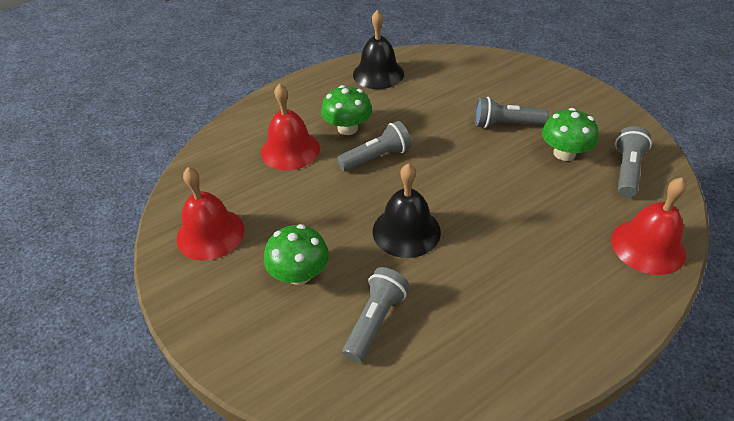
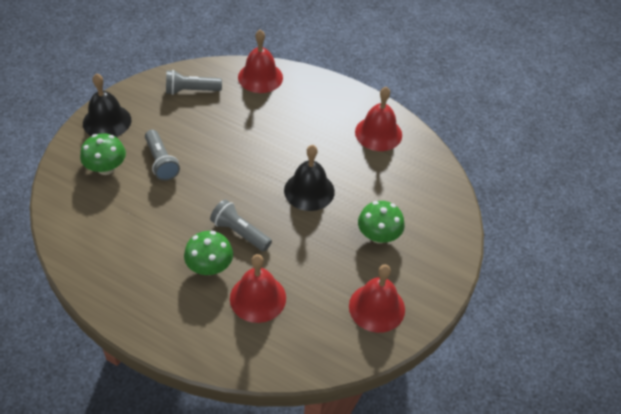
camera: 120 degrees left, 5 degrees up
(375, 321) = (388, 184): grey flashlight -> none
(378, 74) = (112, 273): black bell -> black bell (107, 121)
(483, 352) = (378, 133): none -> red bell
(564, 153) = (185, 123): green mushroom -> green mushroom (106, 168)

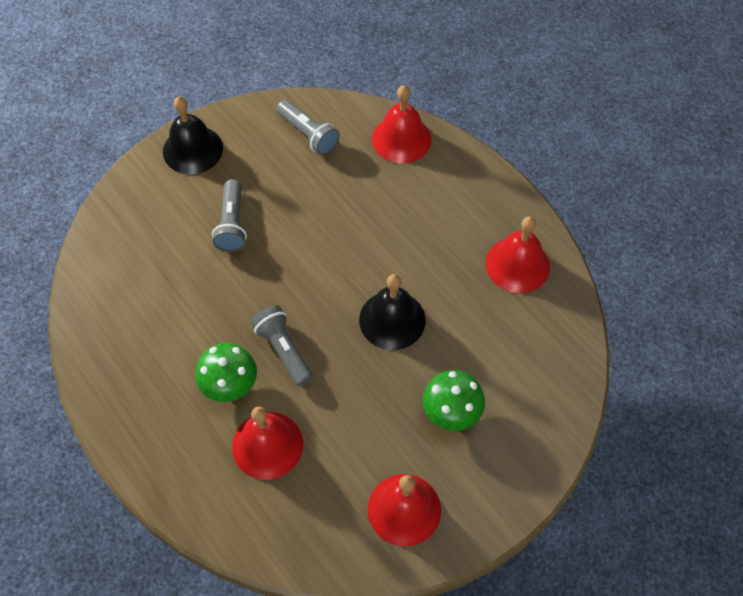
camera: 25 degrees right, 10 degrees up
(106, 168) = (166, 213): green mushroom -> none
(191, 90) = (308, 134): grey flashlight -> grey flashlight turned 150 degrees counterclockwise

